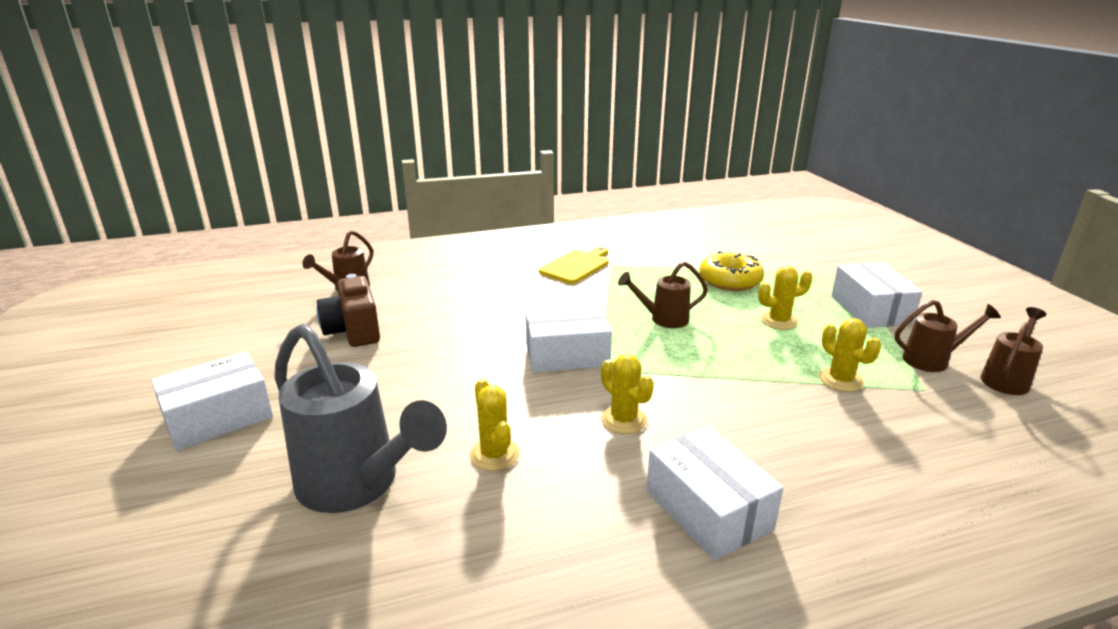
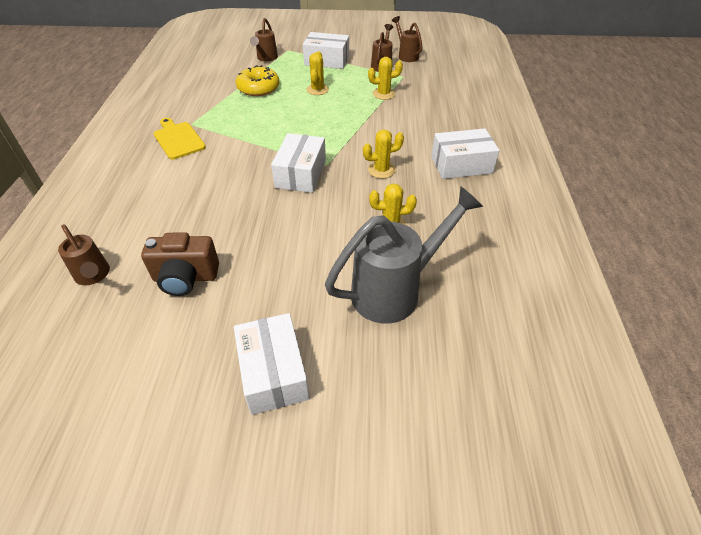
camera: 70 degrees left, 20 degrees up
(663, 319) = (286, 126): brown watering can -> brown watering can (266, 58)

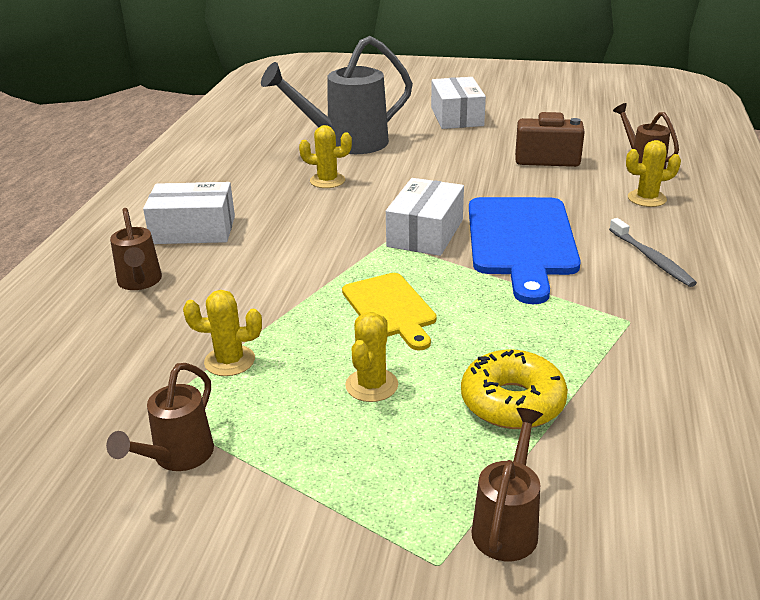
camera: 170 degrees left, 15 degrees down
(155, 164) = (651, 259): none -> grey toothbrush
(178, 139) = (638, 293): yellow cutting board -> yellow cutting board (390, 308)
(235, 172) = (521, 240): none -> blue cutting board
(327, 60) = (323, 494): white box -> none
(381, 170) = (309, 230): yellow cactus -> yellow cactus (646, 198)
(406, 55) = (83, 493): brown watering can -> brown watering can (140, 282)

